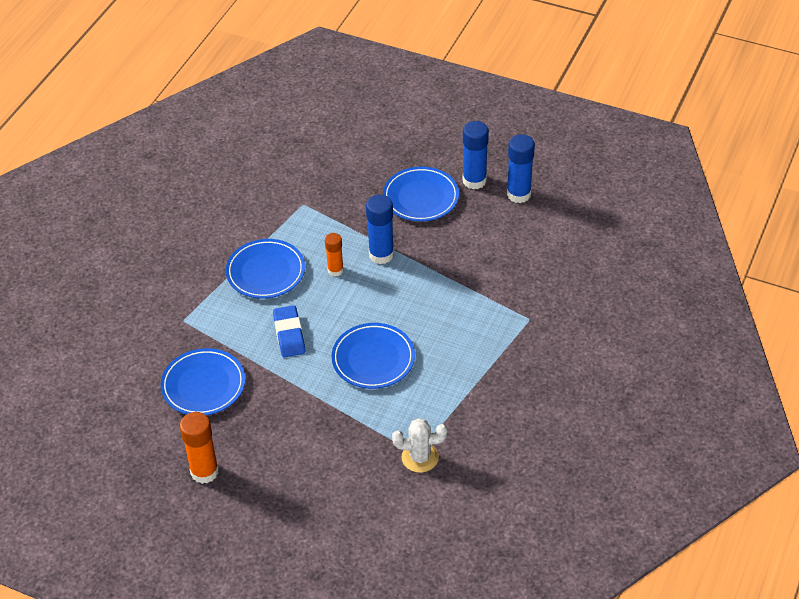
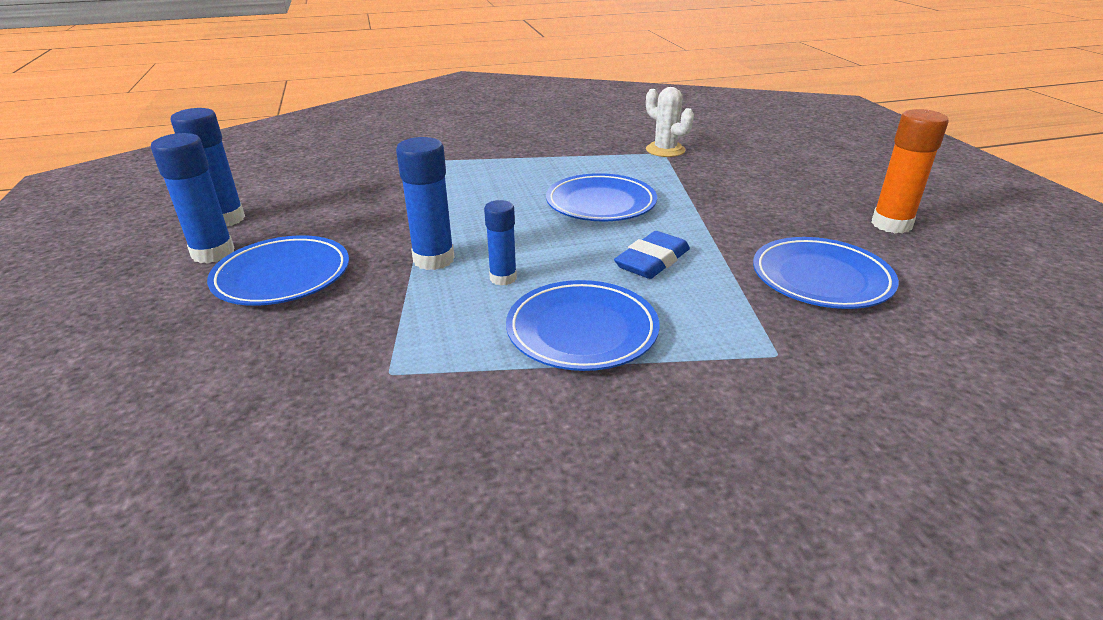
camera: 130 degrees left, 15 degrees down
(335, 270) = (503, 278): orange glue stick -> blue glue stick

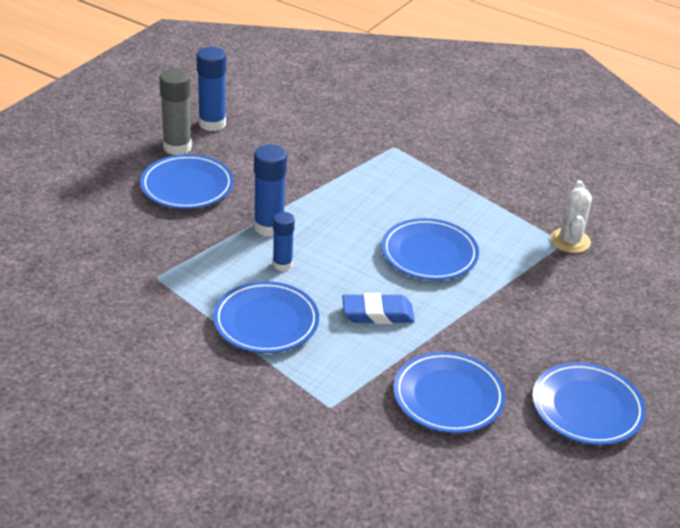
camera: 45 degrees right, 5 degrees up
(213, 253) = (177, 147): blue glue stick -> grey glue stick
(891, 224) = (587, 408): orange glue stick -> blue plate

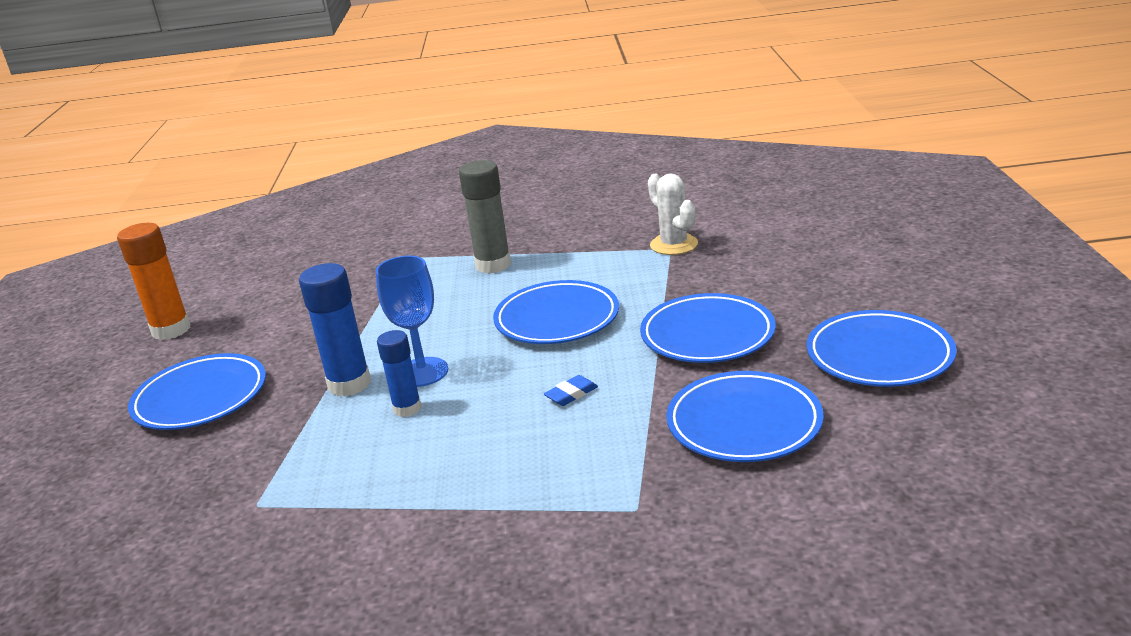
camera: 30 degrees left, 10 degrees down
(177, 147) = (147, 369): grey glue stick -> grey glue stick (493, 265)
(212, 123) = (171, 330): blue glue stick -> orange glue stick
(266, 322) = (454, 471): blue plate -> blue plate (707, 335)
(314, 244) = (422, 372): none -> blue goblet
(377, 313) = (571, 394): blue eraser -> blue eraser, size x0.55

